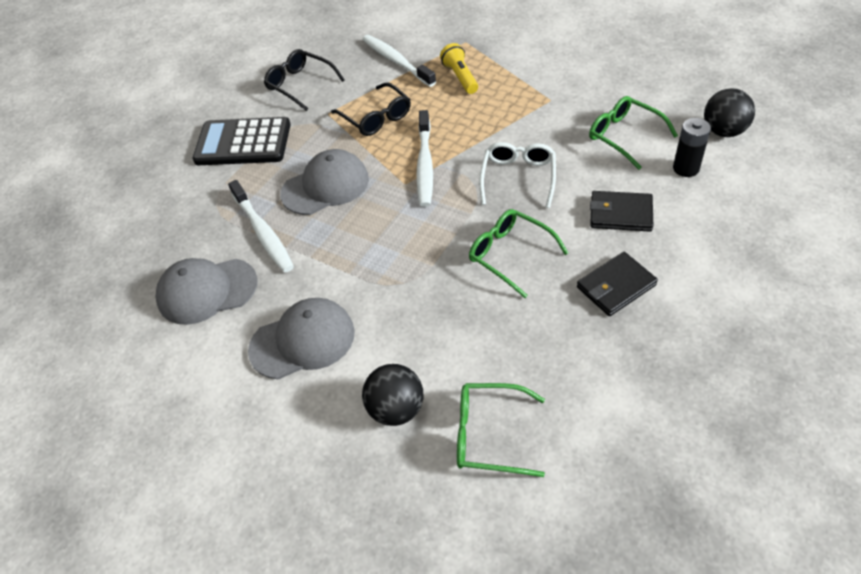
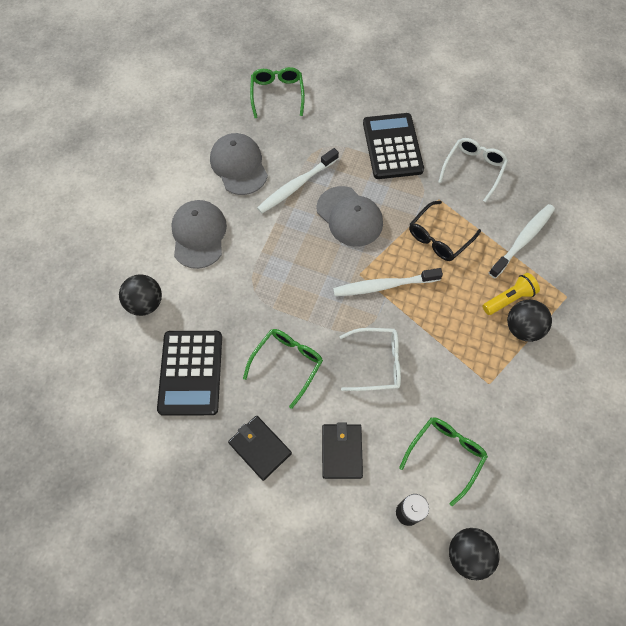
camera: 75 degrees right, 15 degrees up
(300, 85) = (473, 170): black glasses -> white glasses
(303, 341) = (199, 235): grey cap -> grey cap turned 150 degrees counterclockwise
(490, 435) = (126, 365): green glasses -> green glasses (277, 94)
(494, 72) = (522, 328): none -> black ball
(511, 355) = (191, 372): none -> black calculator

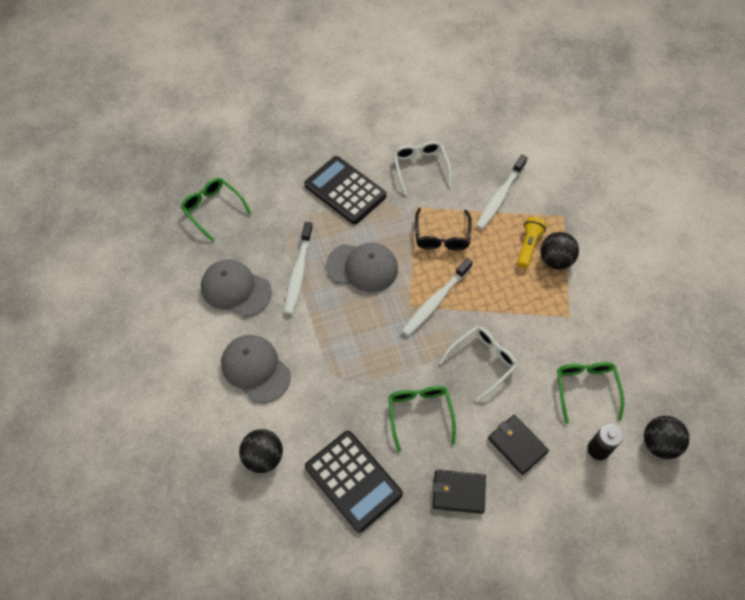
camera: 40 degrees left, 5 degrees down
(522, 240) = (500, 197): white toothbrush -> white toothbrush turned 150 degrees counterclockwise

